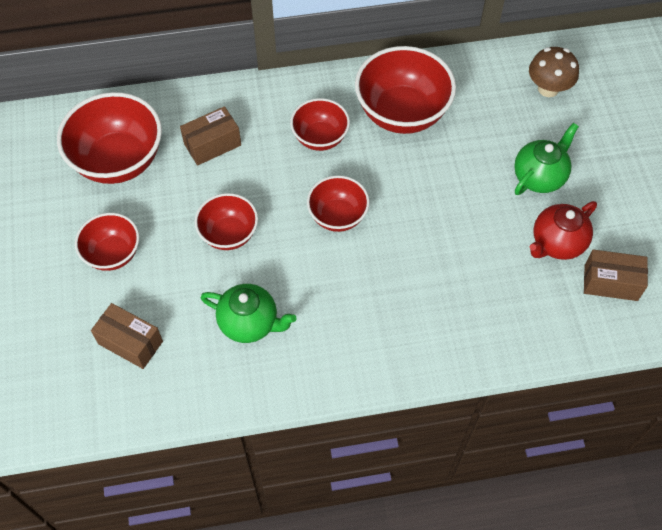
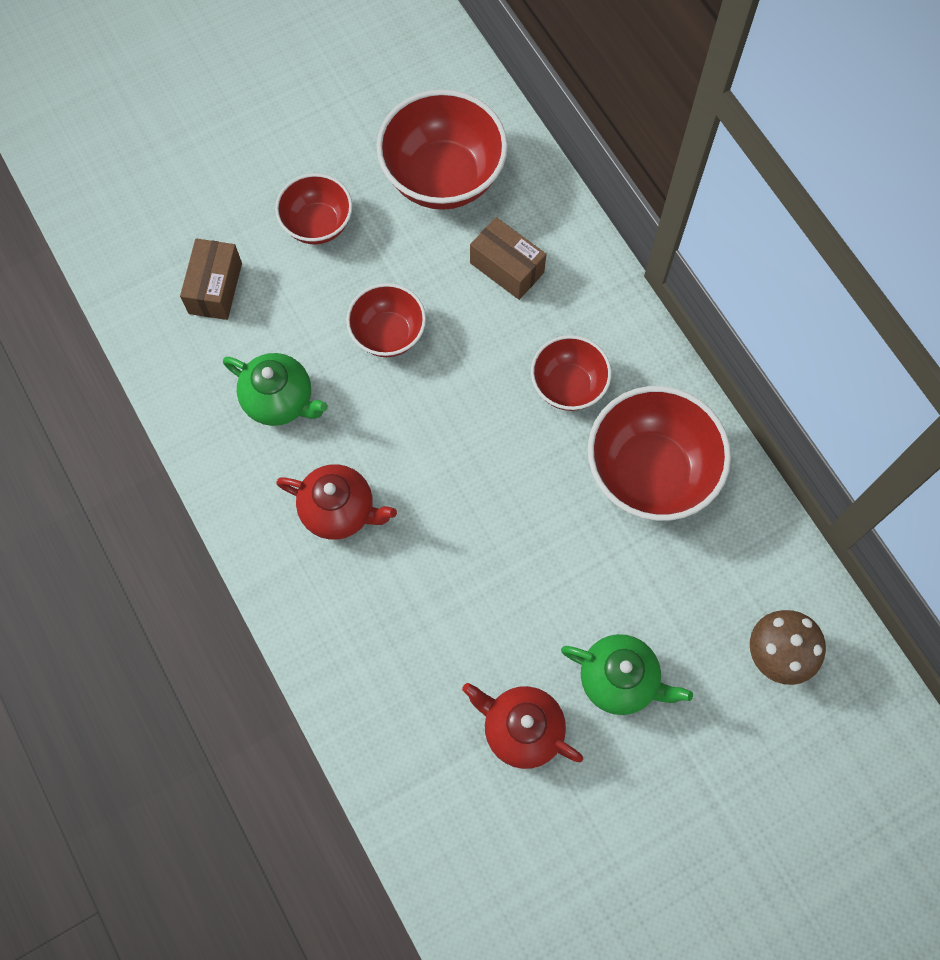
camera: 70 degrees right, 10 degrees up
(250, 323) = (280, 400): green teapot -> green teapot turned 60 degrees counterclockwise
(337, 216) = (459, 446): red bowl -> none
(356, 308) = (339, 510): none -> red teapot
(610, 282) = (486, 815): brown box -> none

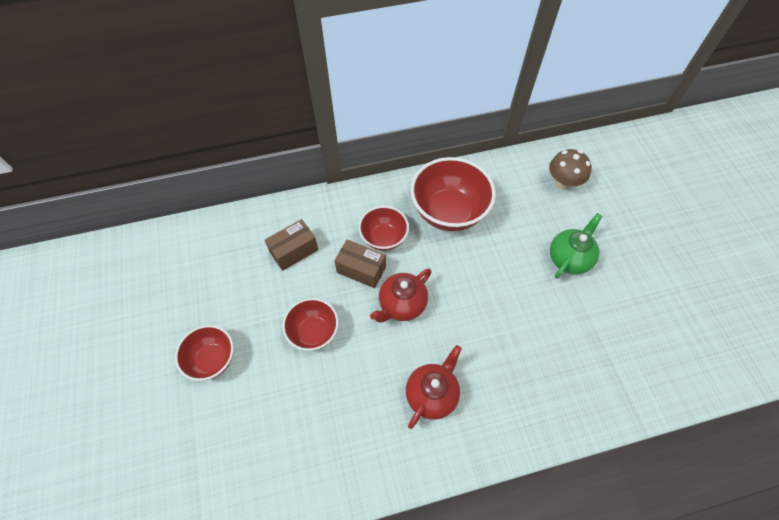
camera: 75 degrees left, 10 degrees down
(215, 288) = (231, 447): brown box -> brown box (361, 269)
(280, 400) = (339, 417): green teapot -> none
(443, 178) = (214, 271): red bowl -> none
(521, 729) = (594, 317): red teapot -> red teapot (401, 305)

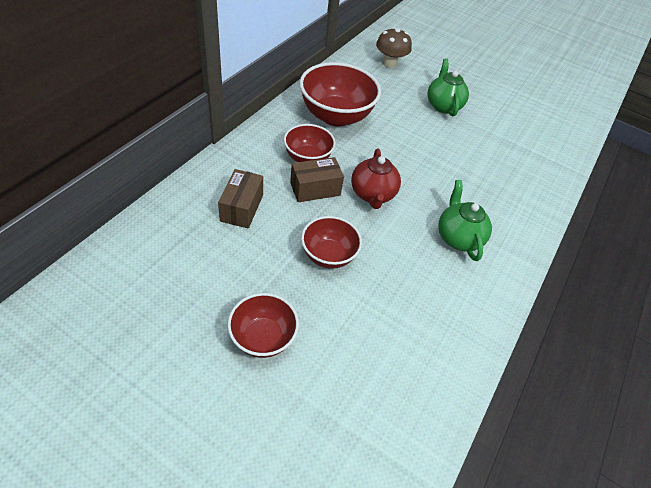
camera: 50 degrees left, 10 degrees down
(432, 394) = (458, 237): red teapot -> green teapot

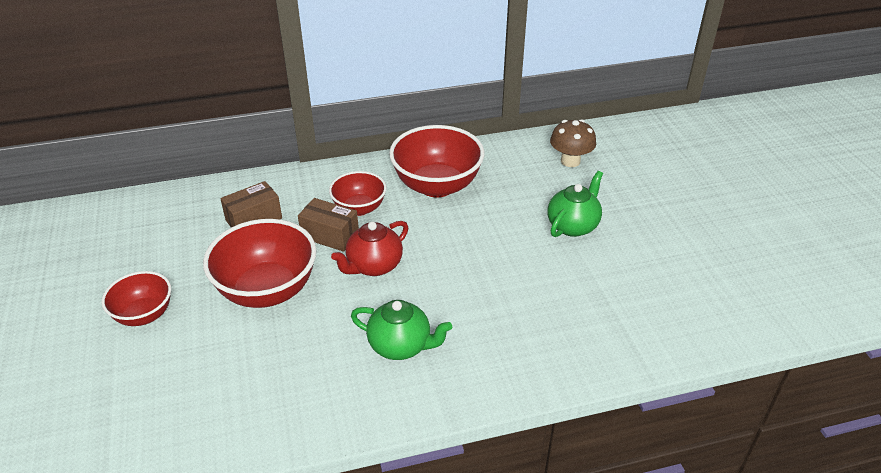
camera: 50 degrees right, 10 degrees down
(328, 255) = (267, 290): red bowl -> red bowl, size x1.69
(458, 237) = (401, 346): green teapot -> green teapot turned 75 degrees clockwise

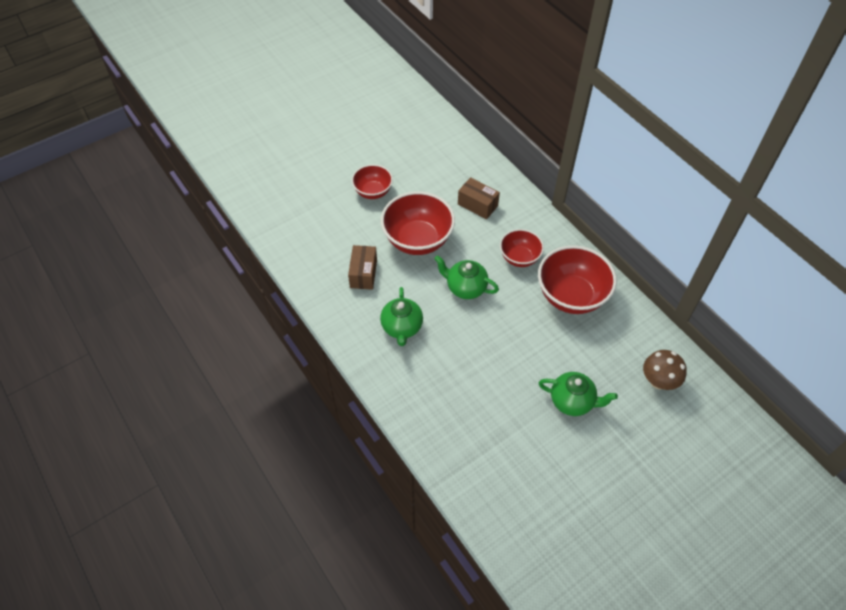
camera: 70 degrees right, 15 degrees up
(330, 235) = (483, 252): brown box -> brown box (363, 273)
(373, 266) = (465, 287): red teapot -> green teapot

